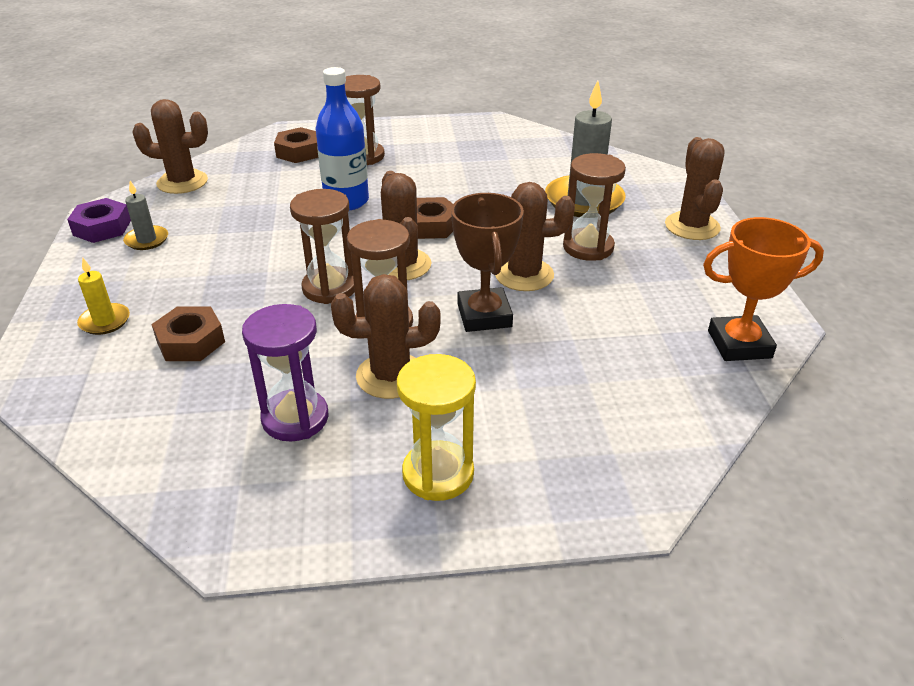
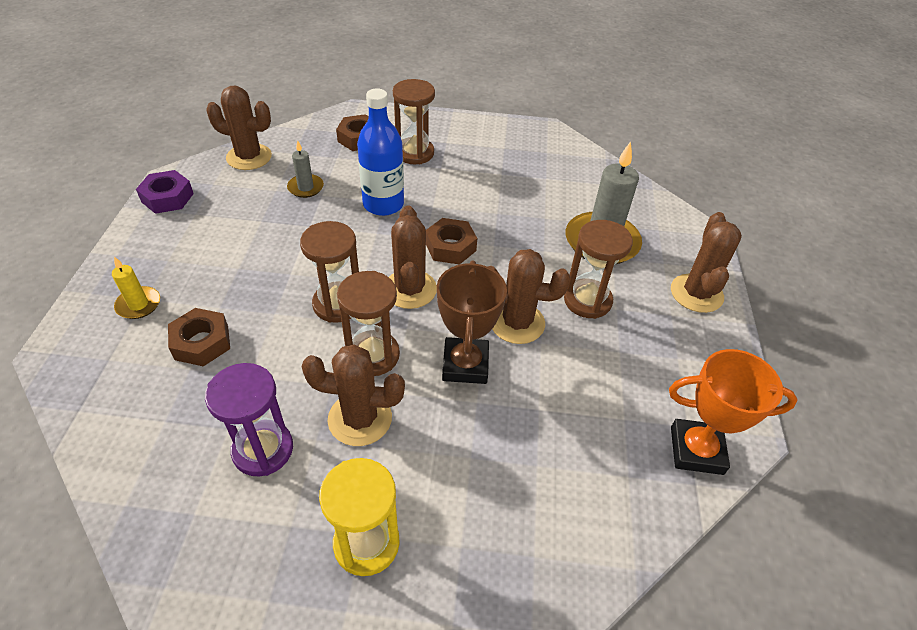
camera: 10 degrees right, 10 degrees up
(147, 240) = (200, 218): grey candle -> grey candle (305, 187)

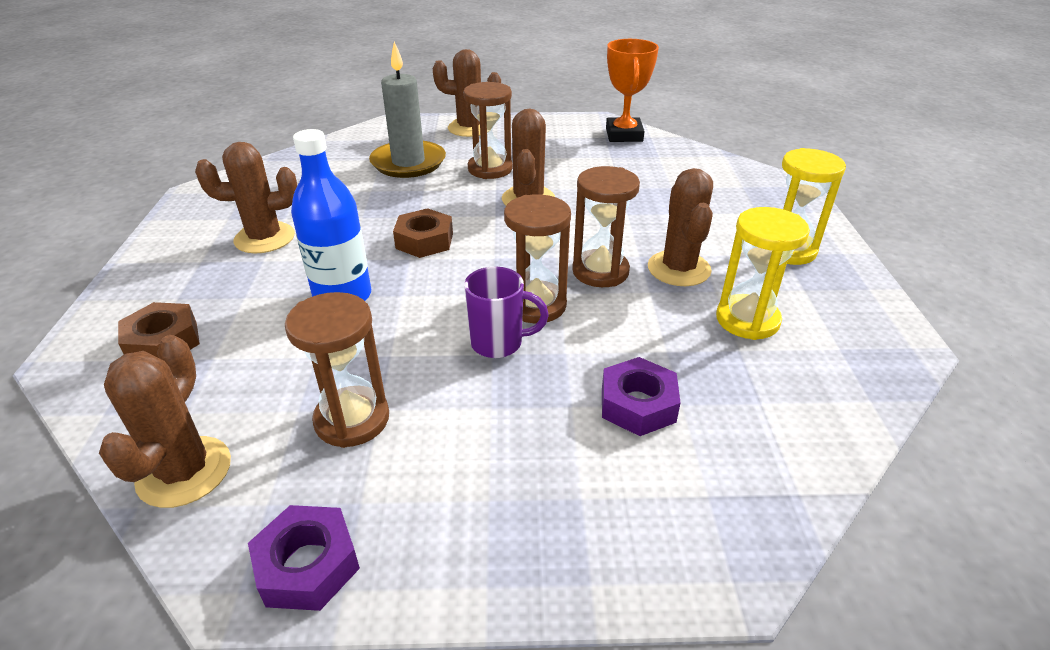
camera: 95 degrees left, 10 degrees down
(138, 305) = (596, 500): yellow candle -> none
(201, 342) = (638, 404): brown nut -> purple nut
(263, 449) = (747, 320): purple hourglass -> yellow hourglass
(299, 278) = (499, 343): none -> purple mug
(305, 187) = (295, 376): grey candle -> none
(410, 289) = (499, 260): brown cactus -> brown cactus (264, 238)
(414, 153) = (222, 284): brown hourglass -> brown hourglass (352, 419)
(465, 365) = (589, 221): brown trophy -> none

